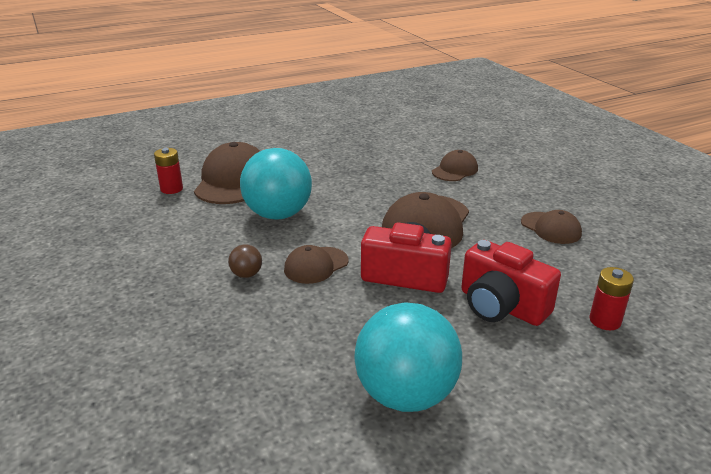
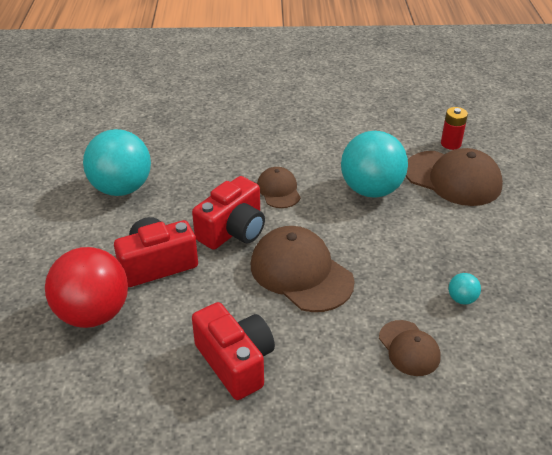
camera: 115 degrees right, 10 degrees up
(246, 274) = (289, 157): brown ball -> none
(388, 160) = (461, 299): none -> turquoise ball
(551, 228) = (235, 362): brown cap -> red camera
(605, 321) = (93, 314): red battery -> red ball

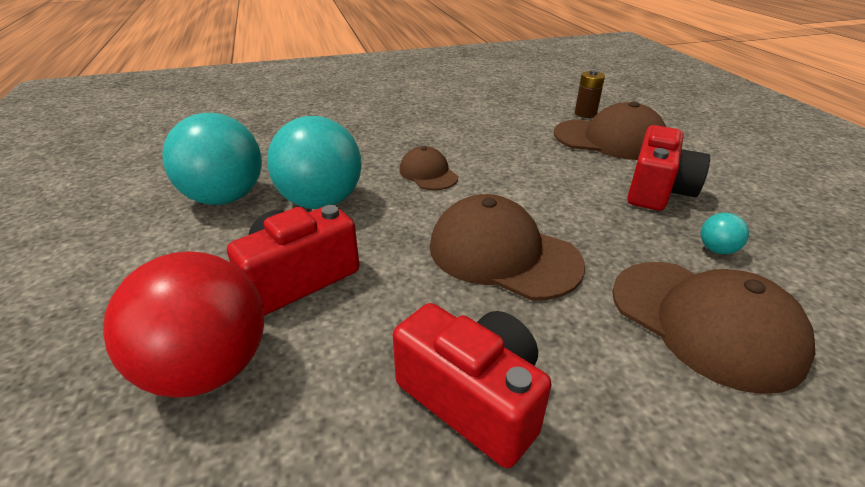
camera: 15 degrees left, 5 degrees down
(233, 230) = (391, 221): red camera -> red camera (657, 190)
(371, 190) = (533, 159): turquoise ball -> turquoise ball (321, 202)
(409, 348) = (704, 322): brown cap -> brown cap, size x1.79
(451, 144) = (585, 114): red battery -> brown battery

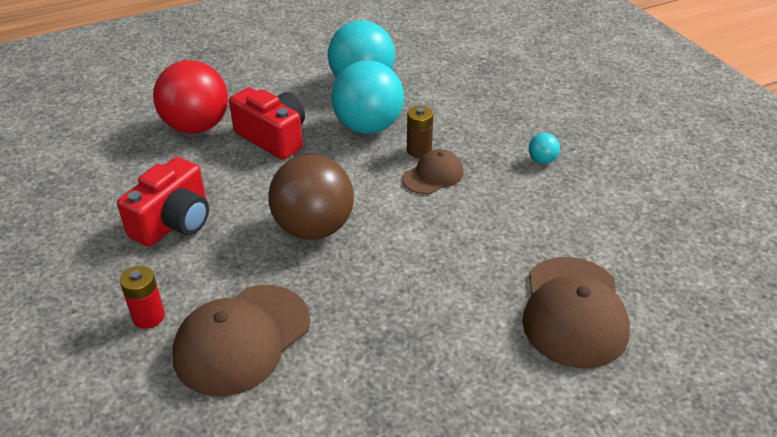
camera: 80 degrees right, 5 degrees up
(503, 254) = (313, 228): brown cap -> brown ball
(585, 114) = (651, 293): brown battery -> brown battery (419, 150)
(657, 190) = (451, 340): red camera -> none
(697, 427) = (148, 317): none -> red battery
(716, 250) = (343, 369): turquoise ball -> turquoise ball (542, 160)

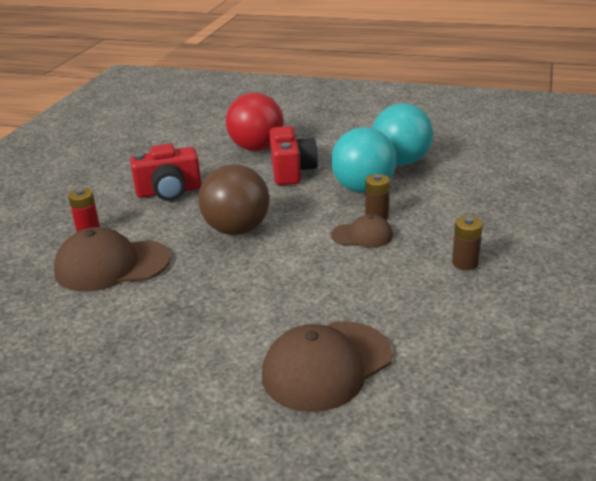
camera: 45 degrees right, 10 degrees down
(542, 160) = (465, 263): turquoise ball -> brown battery

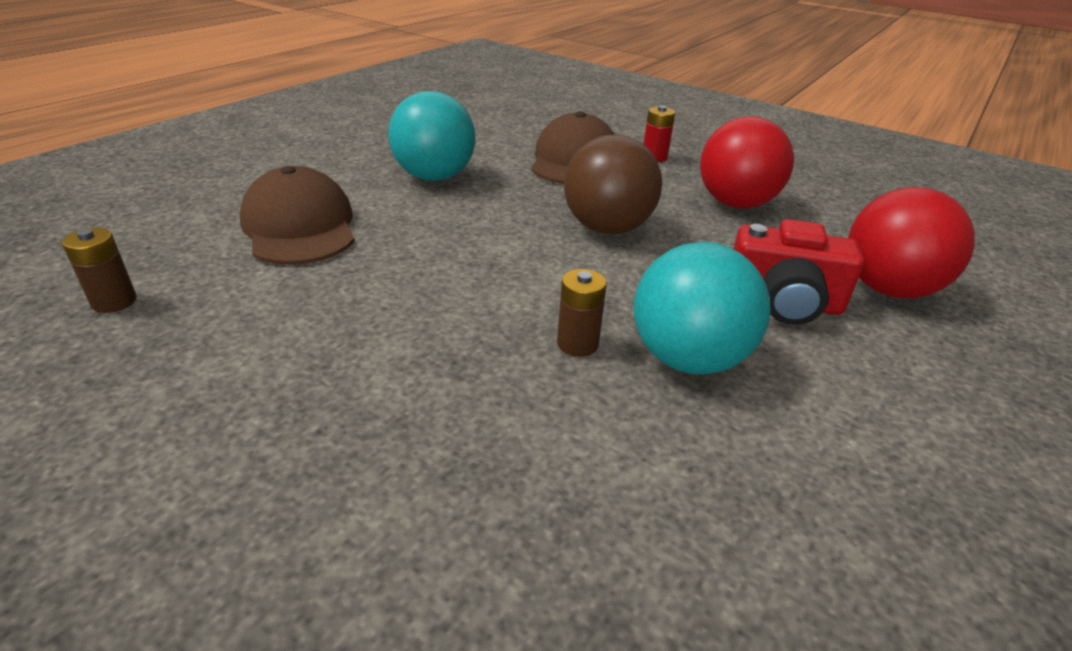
camera: 105 degrees right, 5 degrees up
(169, 191) = (735, 204): red camera -> red ball
(362, 235) = (528, 314): brown cap -> none
(401, 162) = (806, 450): turquoise ball -> turquoise ball (434, 177)
(465, 263) = (372, 386): brown battery -> brown battery (114, 301)

